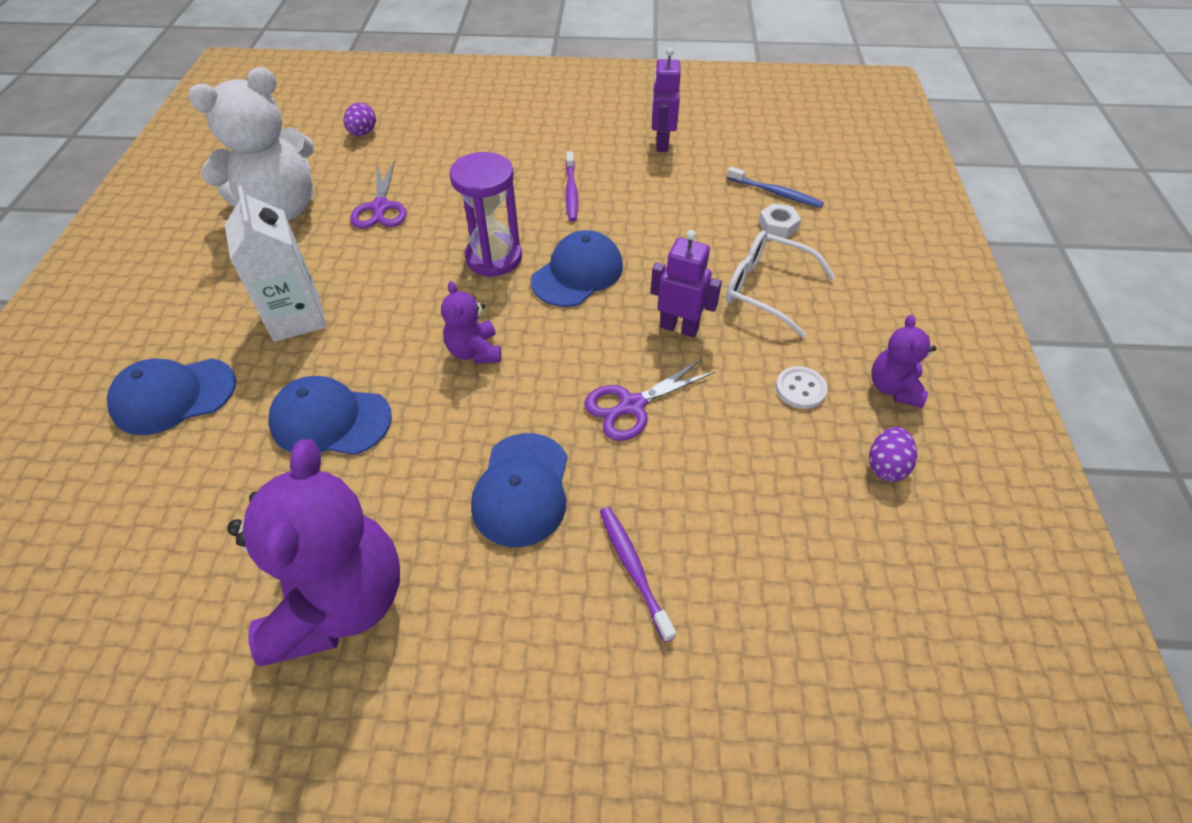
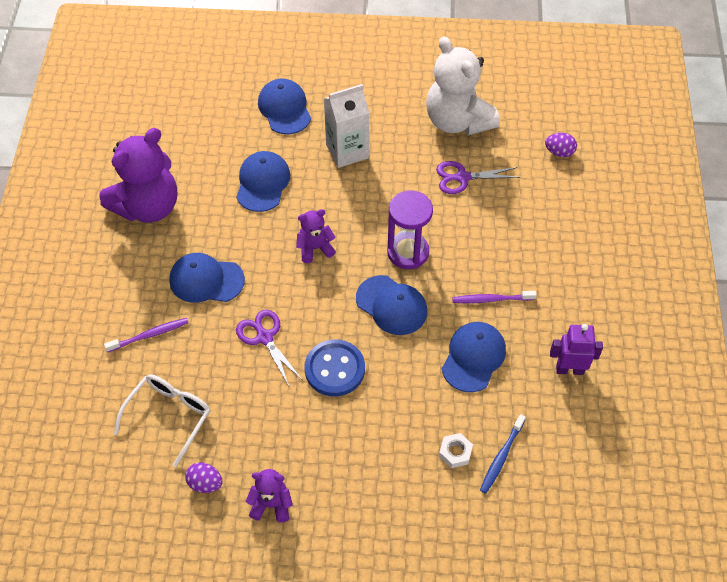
camera: 90 degrees right, 5 degrees up
(339, 601) = (148, 207): purple teddy bear -> purple teddy bear turned 45 degrees counterclockwise
(652, 208) = (473, 357): none -> blue cap
(679, 327) = (334, 369): purple robot -> blue button
(766, 289) = (375, 432): white glasses -> white glasses (169, 416)
(800, 389) = (273, 441): white button -> none

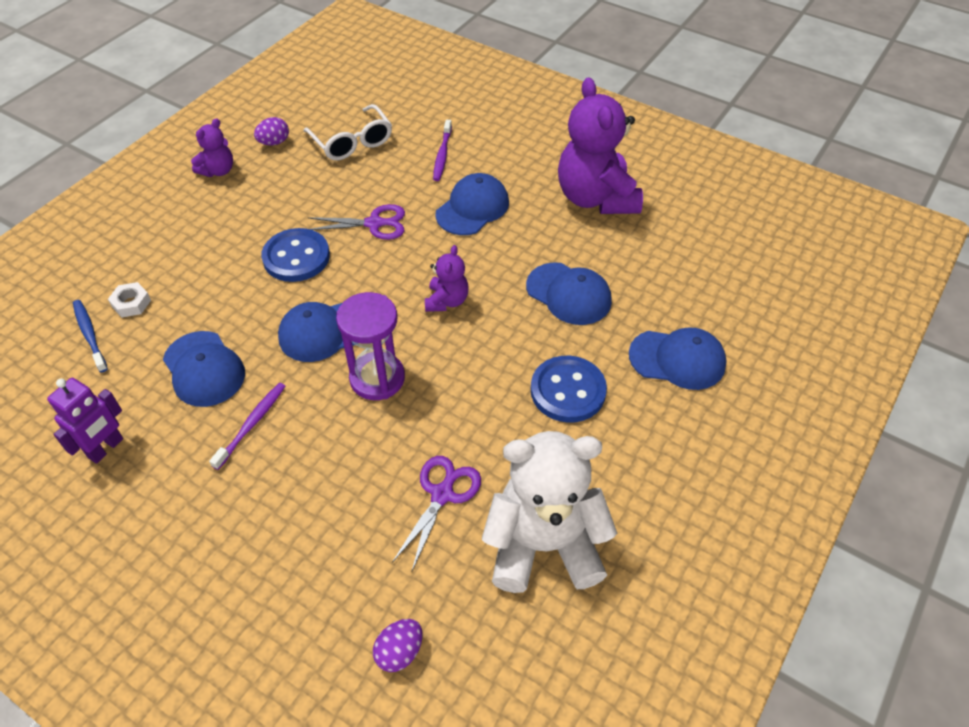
camera: 120 degrees right, 5 degrees down
(347, 151) = (568, 391): white carton -> blue button

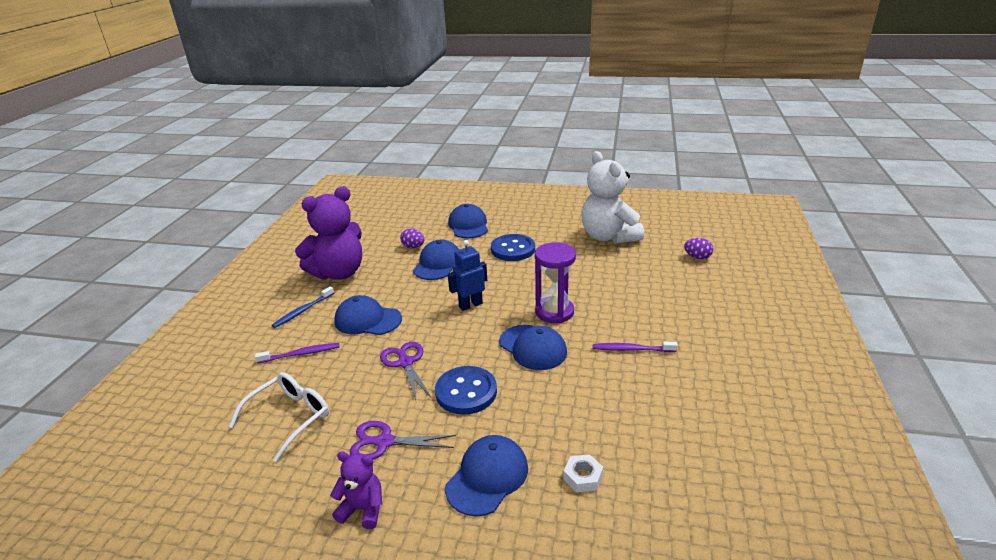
camera: 110 degrees left, 20 degrees down
(90, 334) = (636, 487): blue toothbrush -> blue toothbrush (302, 311)
(106, 448) = (715, 411): purple robot -> none
(204, 369) = (610, 393): blue cap -> blue cap (487, 477)
(274, 142) = (300, 481): purple egg -> purple egg (413, 247)
(442, 494) = (610, 268): purple scissors -> purple scissors (384, 442)
(447, 301) = (470, 305): purple teddy bear -> blue robot

